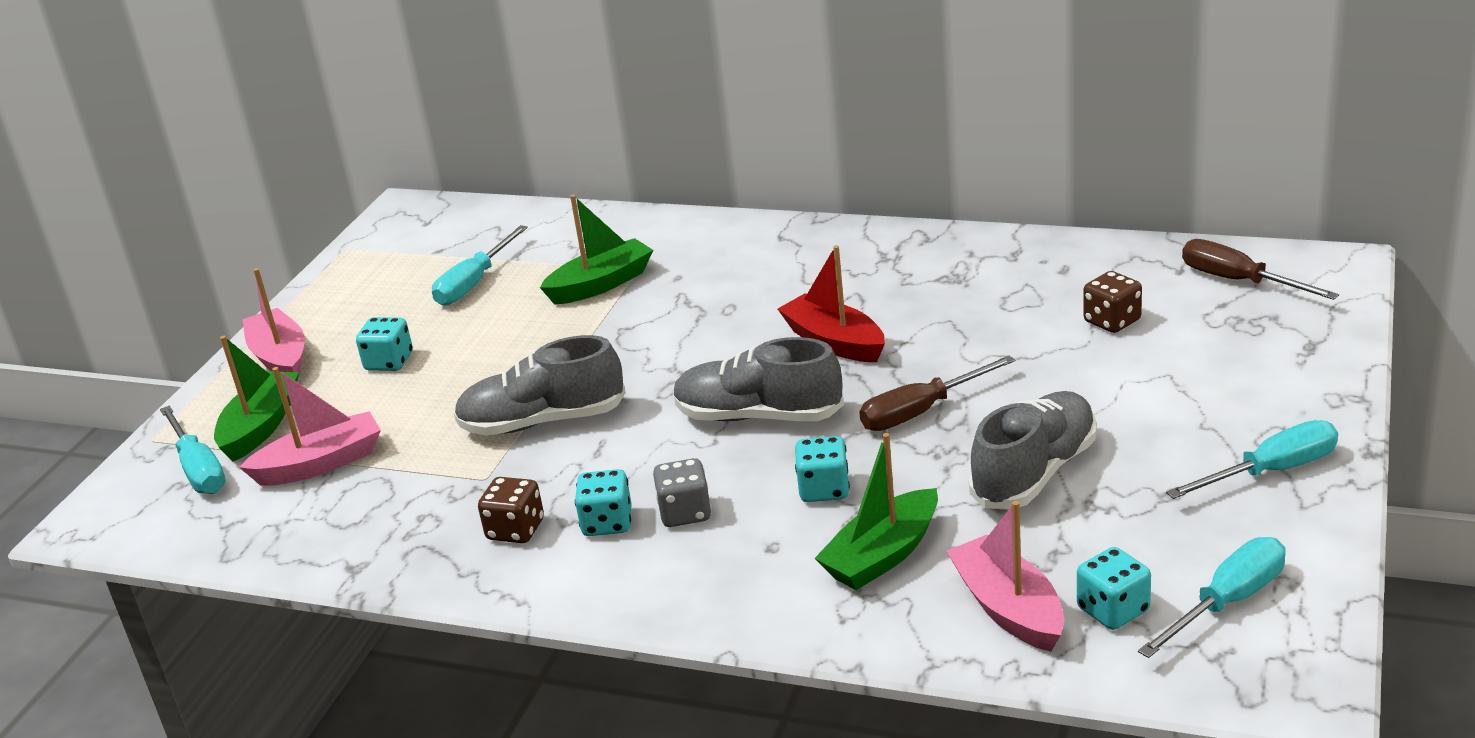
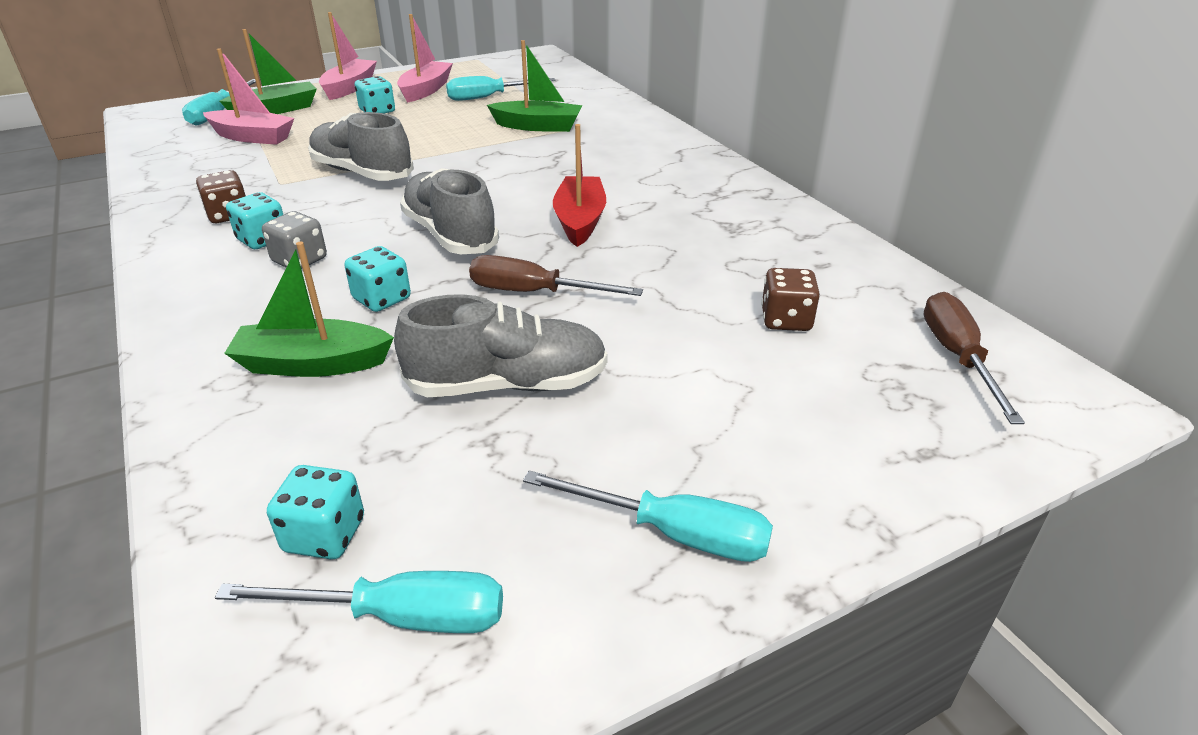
camera: 40 degrees right, 5 degrees up
(1008, 608) = (281, 466): pink boat -> pink boat (426, 90)

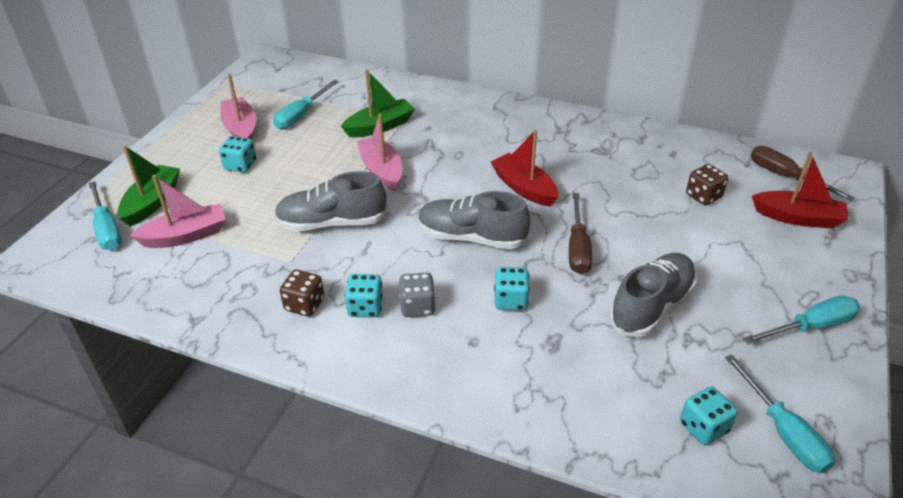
camera: 40 degrees left, 5 degrees up
(312, 364) = (547, 359): green boat -> none
(349, 88) = (173, 153): pink boat -> pink boat (381, 171)
(400, 617) = (783, 432): turquoise screwdriver -> turquoise screwdriver turned 105 degrees clockwise
(534, 292) = (577, 248): brown screwdriver -> brown screwdriver turned 60 degrees counterclockwise
(892, 408) = (798, 218): none -> red boat

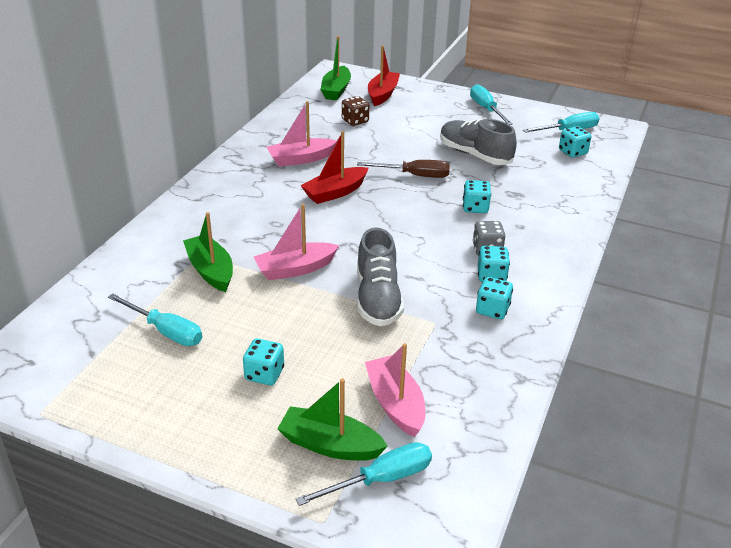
camera: 90 degrees left, 5 degrees down
(241, 129) = (180, 382): pink boat -> pink boat (300, 159)
(304, 304) = (492, 310): brown dice -> turquoise dice
(472, 237) = (401, 221): grey shoe -> none
(785, 177) = (336, 90): brown screwdriver -> green boat

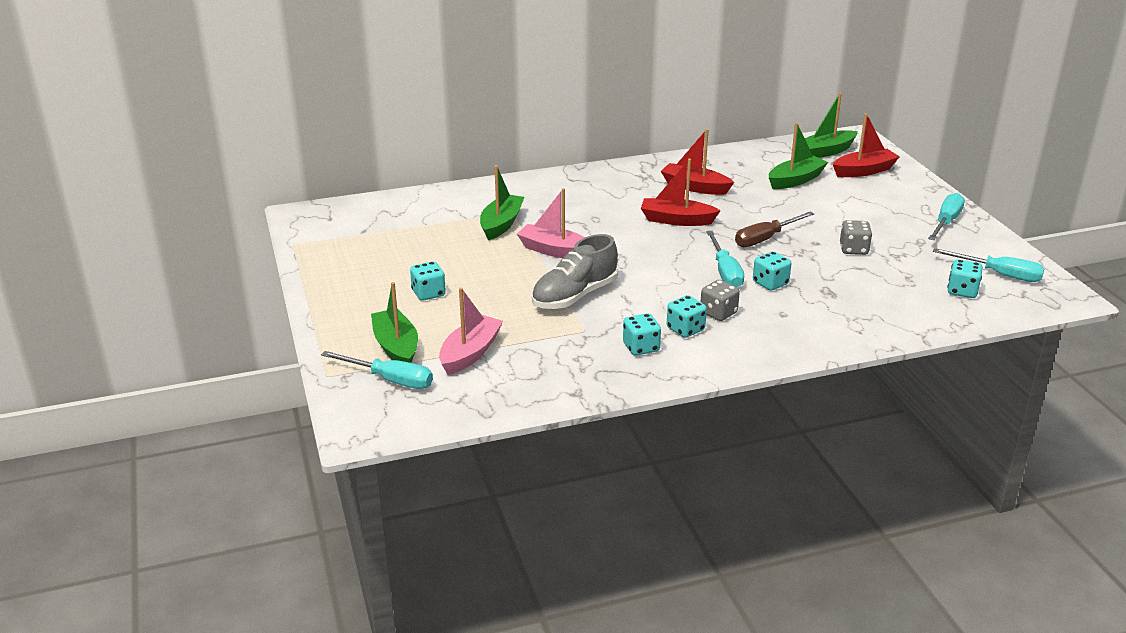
camera: 50 degrees right, 5 degrees down
(165, 331) = (418, 242): turquoise screwdriver -> turquoise screwdriver (725, 272)
(300, 159) = (695, 187): pink boat -> red boat
(355, 121) = (795, 180): brown dice -> green boat
(414, 175) = (765, 239): brown screwdriver -> brown screwdriver turned 90 degrees clockwise
(475, 155) = (853, 249): grey shoe -> grey dice

